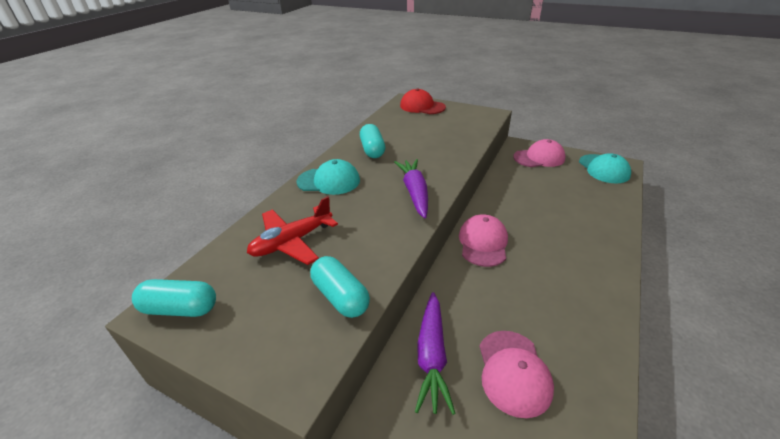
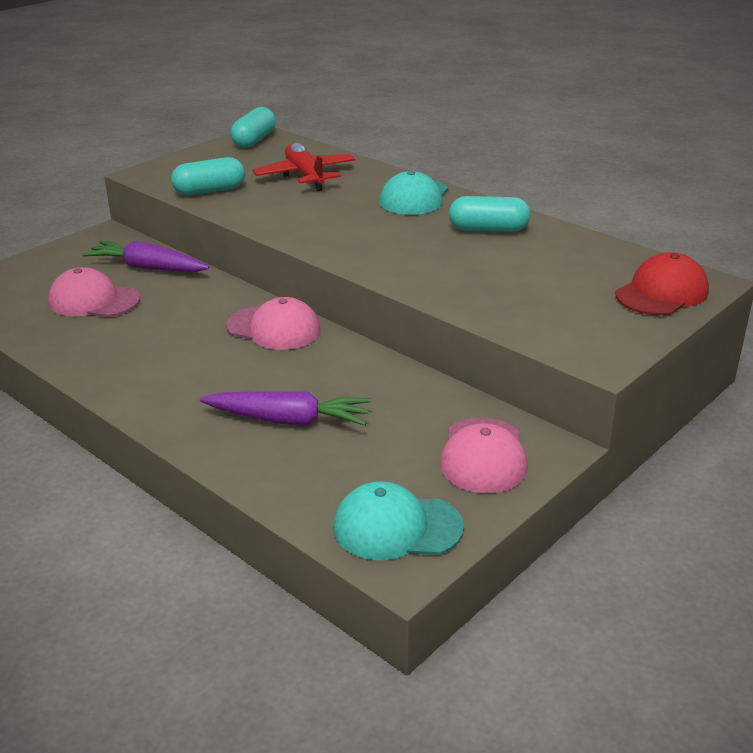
camera: 105 degrees right, 5 degrees down
(414, 192) = (349, 242): purple carrot -> purple carrot (289, 420)

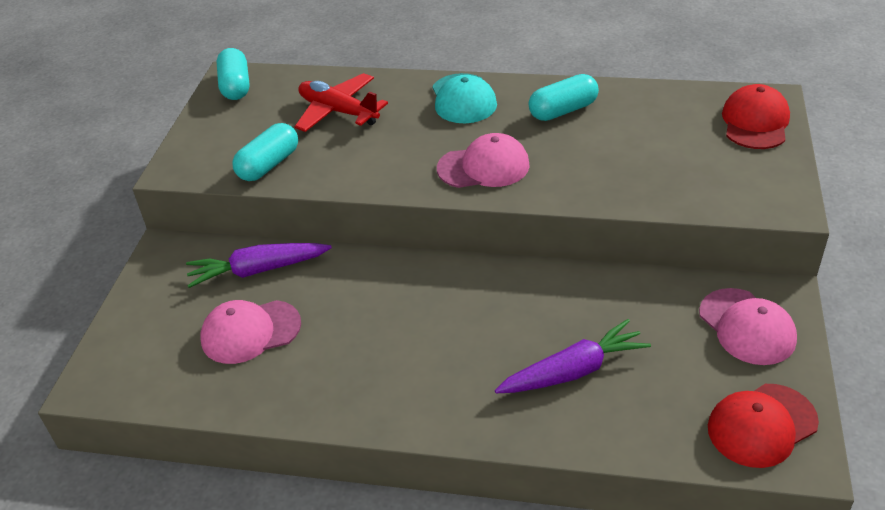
camera: 30 degrees left, 10 degrees up
(274, 328) = (453, 283): pink cap -> pink cap (484, 167)
(397, 527) = (761, 425): turquoise cap -> red cap

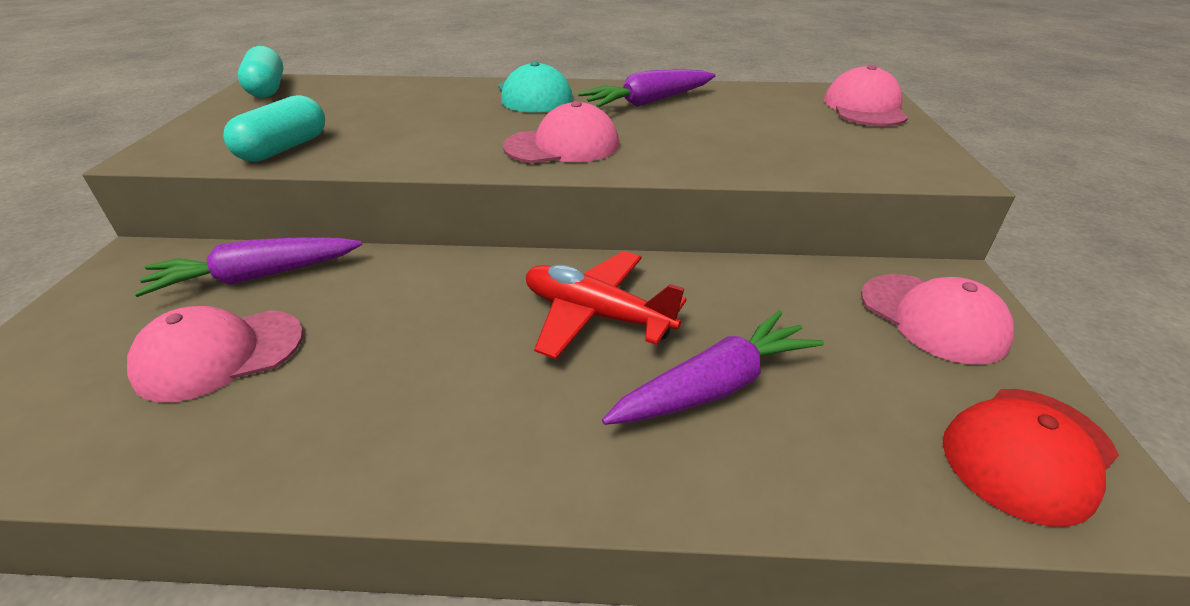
camera: 10 degrees left, 5 degrees down
(338, 111) = (385, 105): red plane -> red plane (596, 315)
(563, 110) = (648, 102): turquoise capsule -> purple carrot
(755, 122) = (864, 108): red cap -> pink cap

